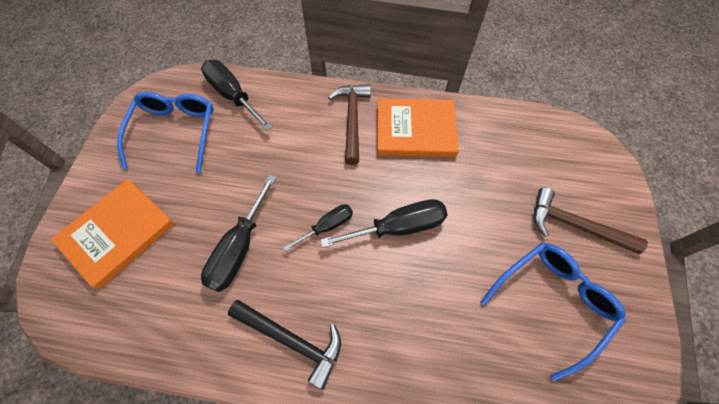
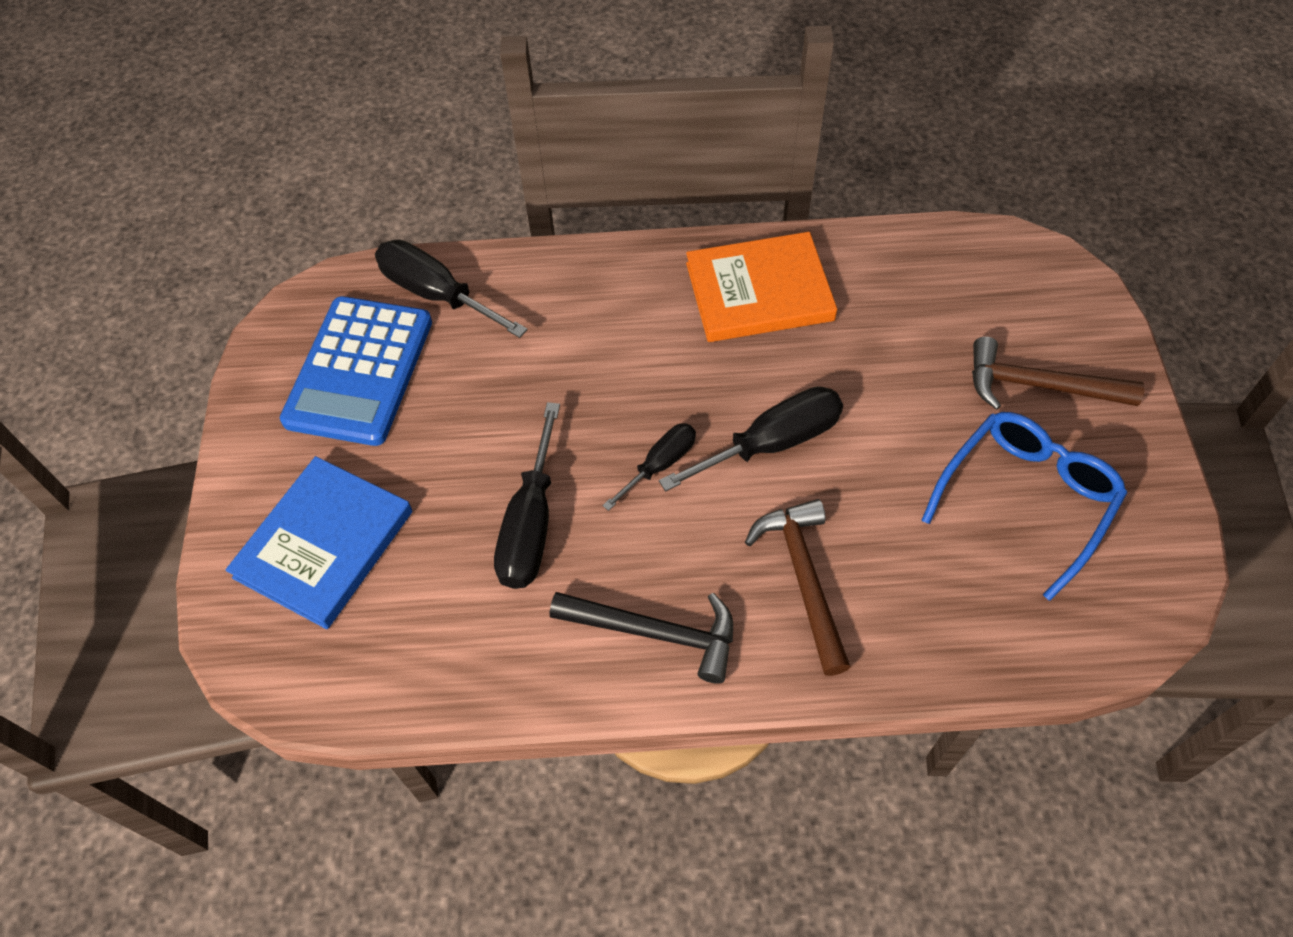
camera: 10 degrees left, 5 degrees down
(118, 233) = (324, 544): orange book -> blue book
(175, 132) = (359, 371): blue glasses -> blue calculator
(352, 120) = (651, 295): brown hammer -> brown hammer (803, 579)

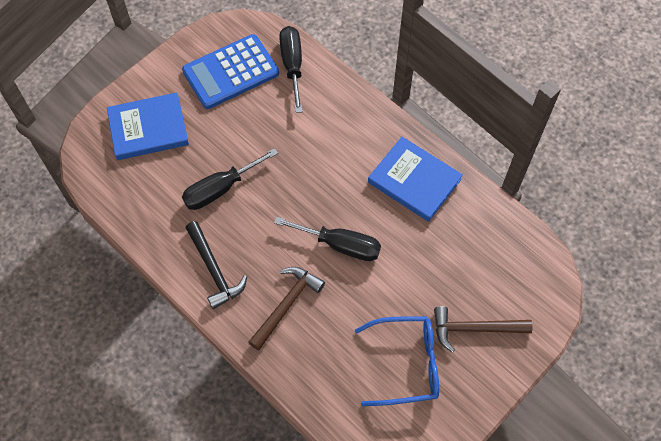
camera: 45 degrees right, 5 degrees up
(660, 464) = (290, 212): black screwdriver -> none
(759, 291) = (414, 180): orange book -> blue book
(1039, 386) = (474, 329): brown hammer -> brown hammer turned 60 degrees counterclockwise

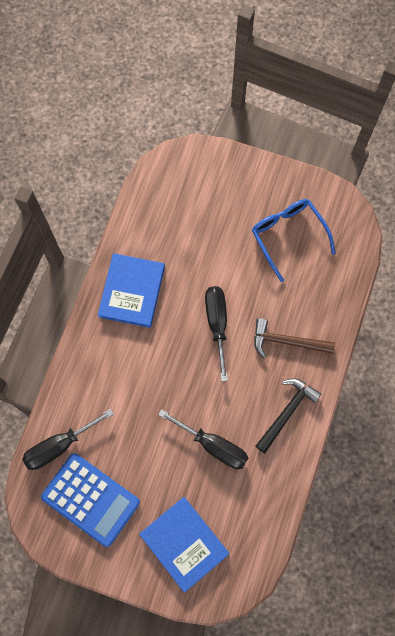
camera: 115 degrees left, 10 degrees up
(474, 329) = (237, 200): brown hammer -> none

